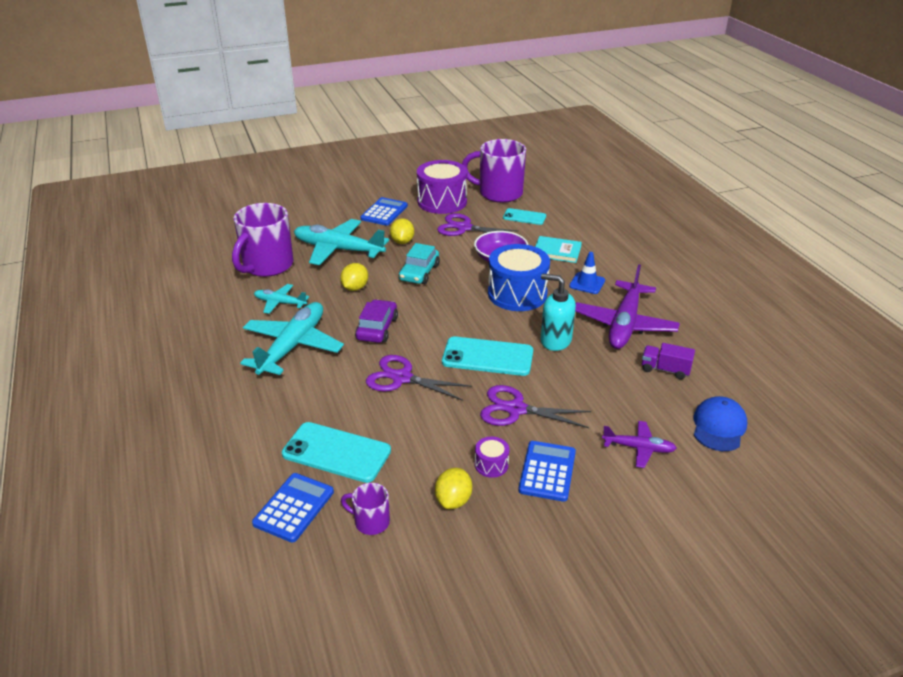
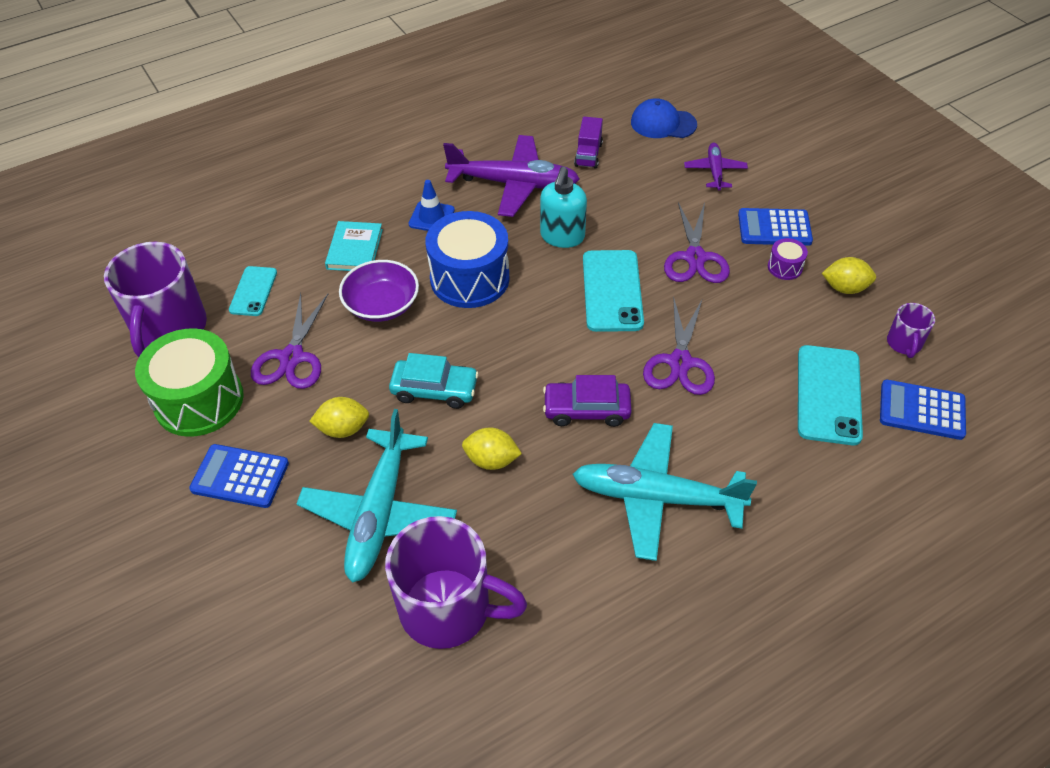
camera: 100 degrees left, 15 degrees up
(280, 303) = (555, 549): turquoise plane -> none
(442, 202) = (199, 400): purple drum -> green drum

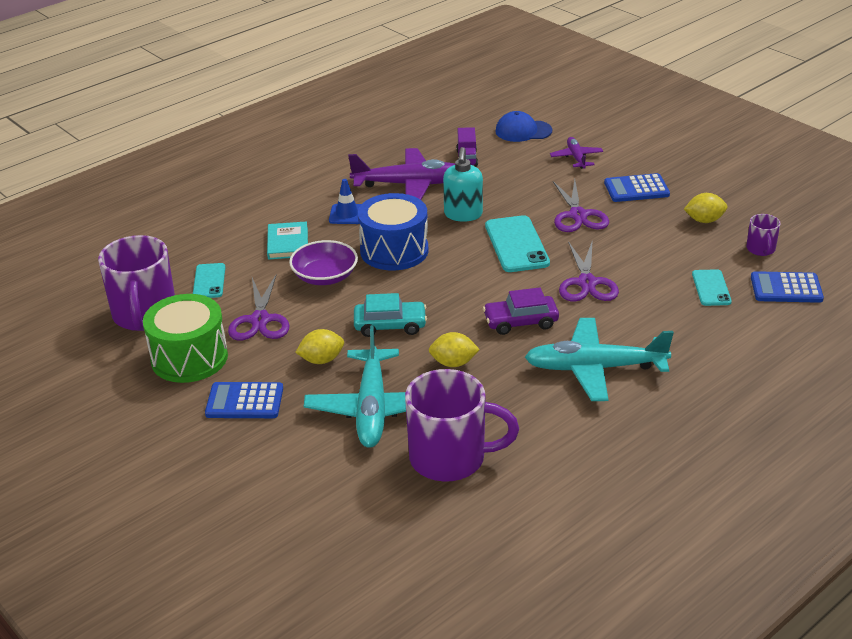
camera: 10 degrees left, 15 degrees down
(785, 267) = (652, 213): purple drum -> none
(828, 395) = (711, 288): turquoise phone -> turquoise phone, size x0.60

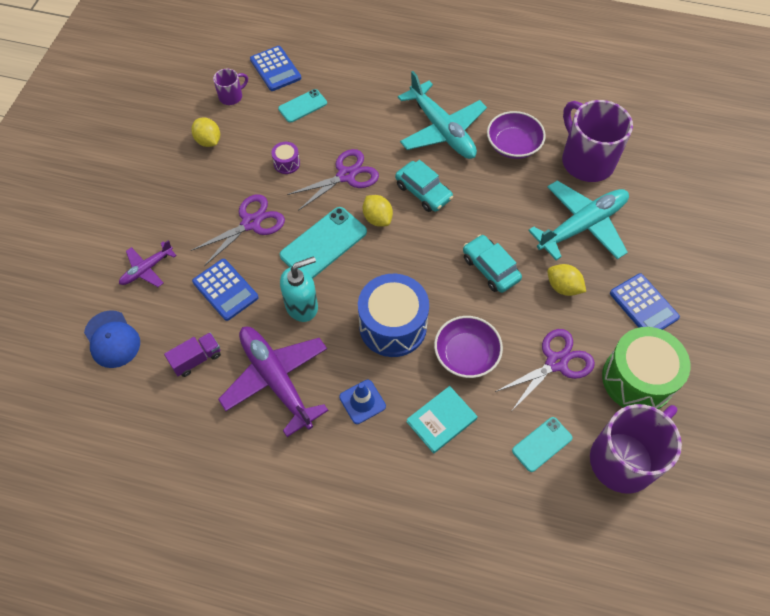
camera: 125 degrees left, 25 degrees up
(453, 363) = (499, 206): yellow lemon -> yellow lemon (377, 218)
(520, 322) = (423, 192): purple car -> turquoise car
(525, 411) = (513, 145): none -> purple bowl
(635, 254) = (286, 163): none -> purple drum
(636, 189) = (182, 202): blue calculator -> blue calculator (225, 290)

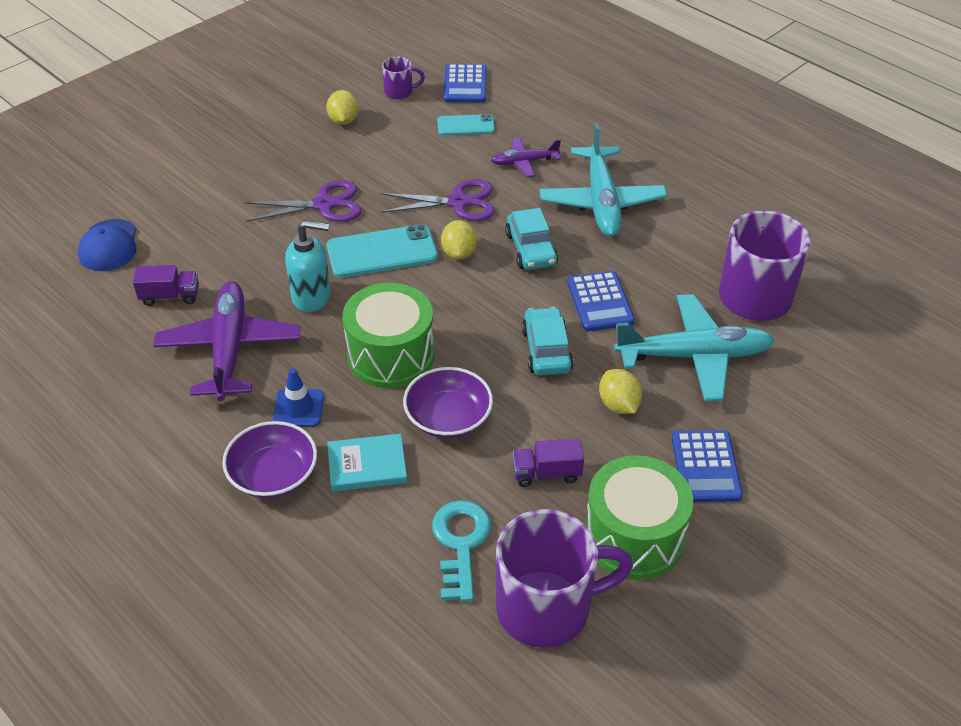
camera: 30 degrees right, 15 degrees down
(147, 269) = (191, 202): purple plane -> purple plane (524, 162)
(225, 290) = (249, 250): blue calculator -> blue calculator (600, 302)
(286, 163) = (405, 168): purple drum -> none
(393, 326) = (390, 355): blue drum -> green drum
(513, 145) = (674, 247): purple bowl -> purple bowl (273, 475)
(542, 444) = (460, 543): turquoise phone -> turquoise key
(556, 362) = (546, 473): purple scissors -> purple truck

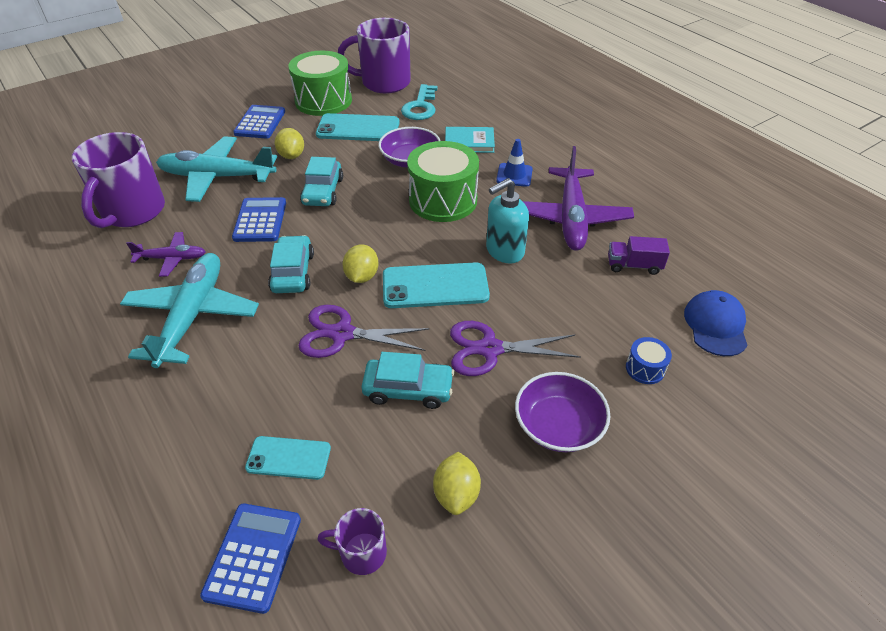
camera: 170 degrees left, 0 degrees up
(189, 204) = (645, 368): none -> blue drum
(273, 475) = (529, 143): purple bowl -> purple bowl (558, 425)
(312, 296) = (504, 251): turquoise soap dispenser -> turquoise soap dispenser turned 45 degrees counterclockwise
(389, 171) = (408, 389): none -> turquoise car
(524, 162) = (243, 381): purple plane -> purple plane (171, 258)
(546, 473) = (358, 128): purple truck -> turquoise phone

